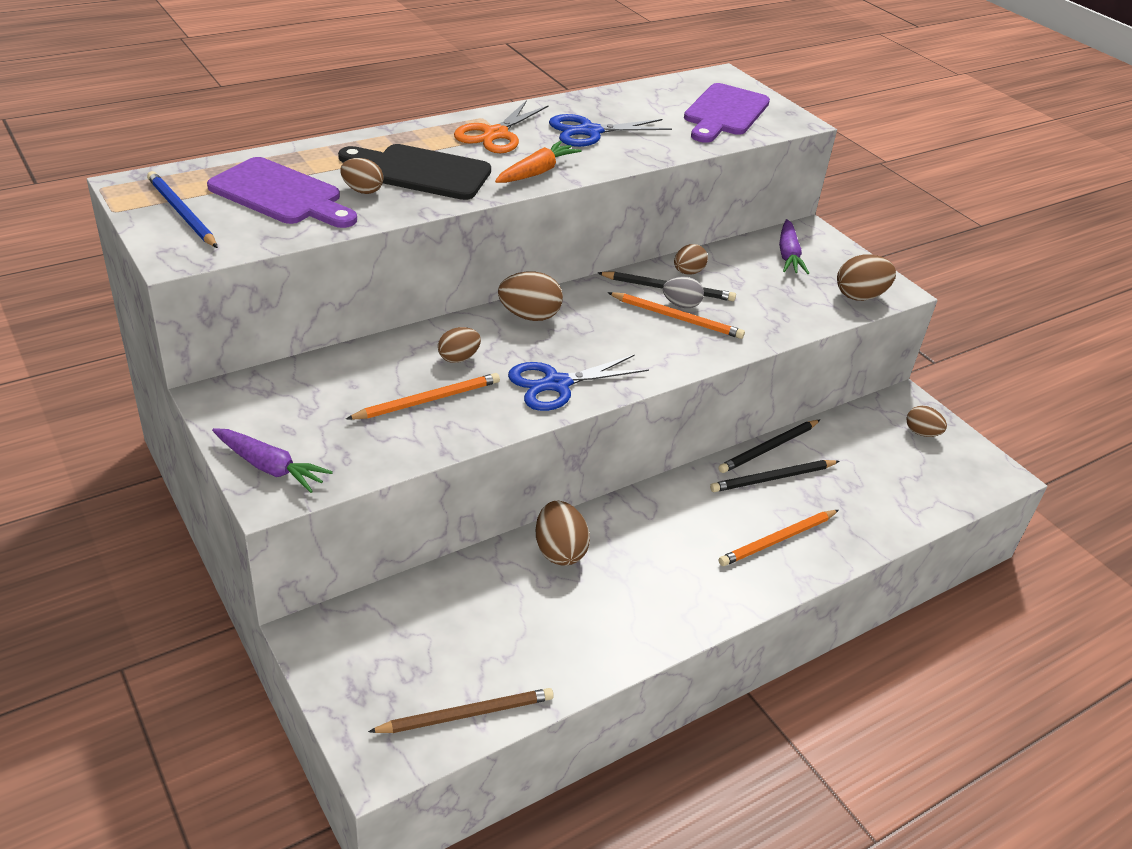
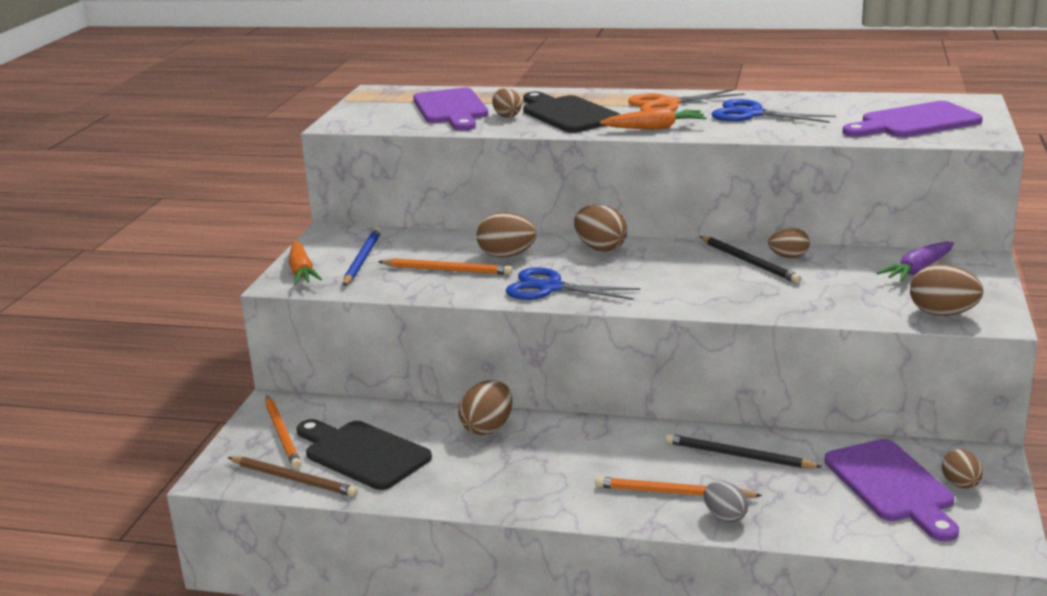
camera: 50 degrees right, 15 degrees down
(181, 212) = (378, 107): blue pencil -> blue pencil (362, 259)
(270, 467) = (302, 271): purple carrot -> orange carrot
(458, 358) = (507, 256): brown egg -> brown egg, size x1.51
(490, 644) = (362, 454): none -> black cutting board
(677, 318) = (722, 280): orange pencil -> orange pencil (282, 434)
(681, 305) = (742, 274): grey egg -> grey egg (725, 517)
(768, 448) = (769, 437): black pencil -> none
(890, 455) = (892, 485): none -> purple cutting board

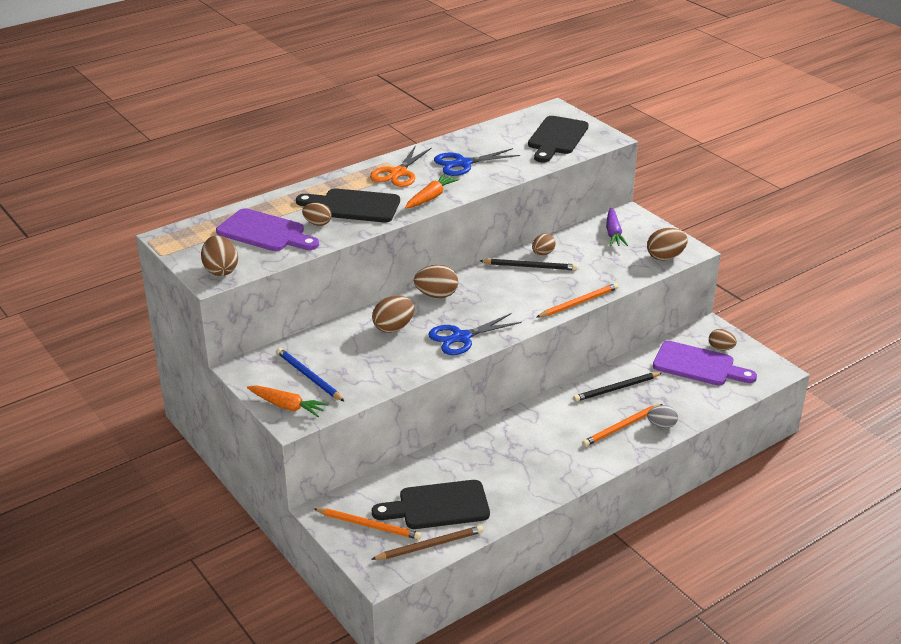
camera: 50 degrees left, 10 degrees up
(447, 270) = (378, 356): orange pencil -> orange pencil (579, 303)
(488, 428) = (475, 448): brown egg -> brown egg (221, 270)
(915, 122) = (557, 138): purple cutting board -> black cutting board

